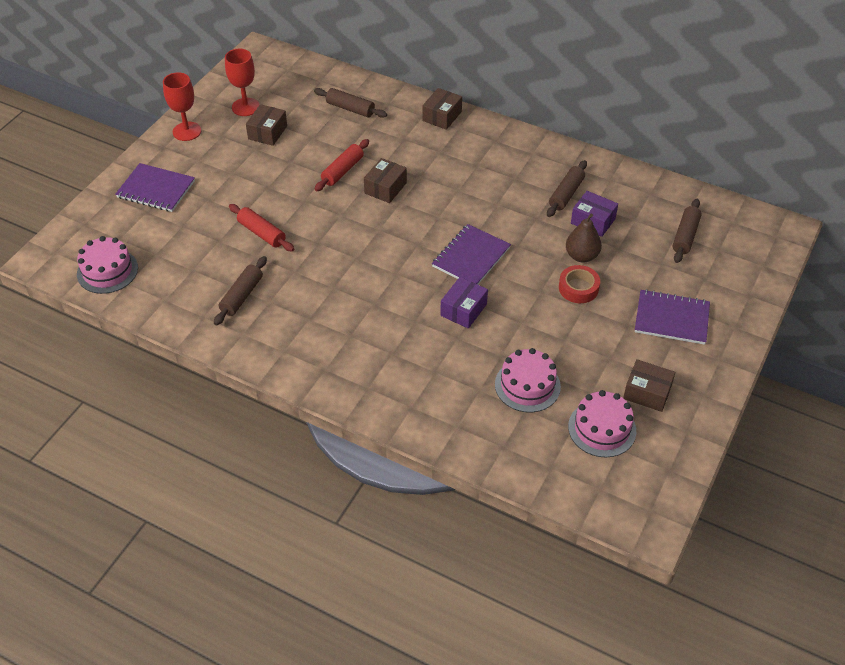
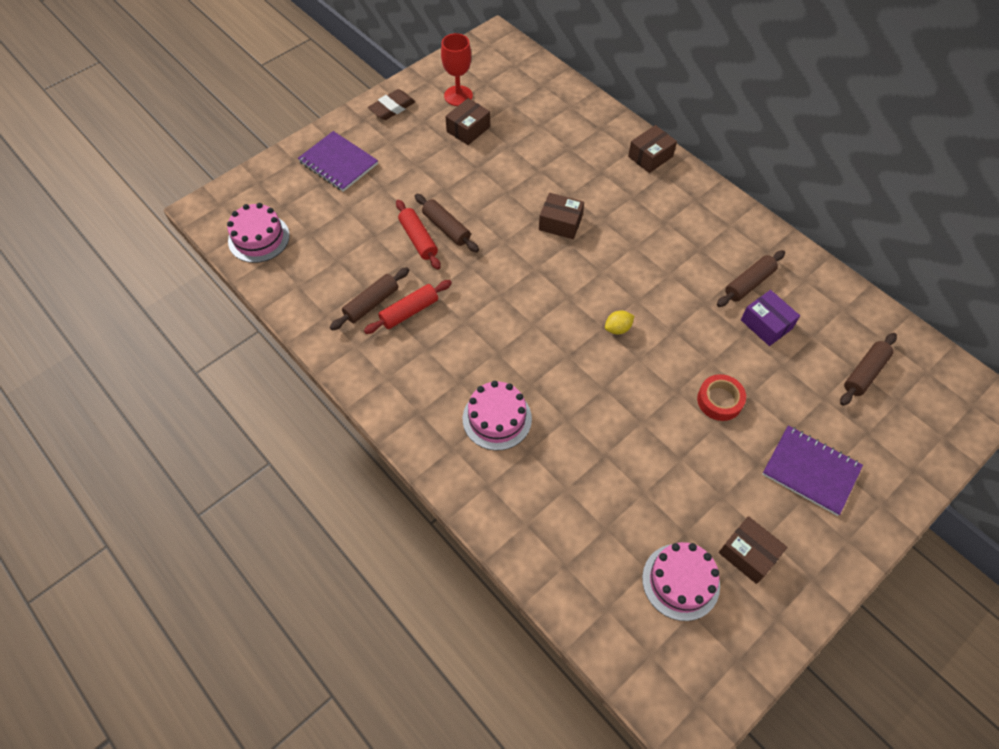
camera: 20 degrees right, 10 degrees up
(187, 131) = (392, 108): red goblet -> brown eraser
(342, 171) = (525, 191): red rolling pin -> red rolling pin (409, 311)
(350, 108) = (560, 124): brown rolling pin -> brown rolling pin (446, 228)
(385, 188) = (560, 223): brown box -> brown box turned 60 degrees clockwise
(463, 310) = (586, 388): purple box -> none
(471, 257) = (617, 328): purple notebook -> yellow lemon
(527, 385) = (619, 500): pink cake -> pink cake (497, 418)
(581, 256) = (738, 363): brown pear -> none

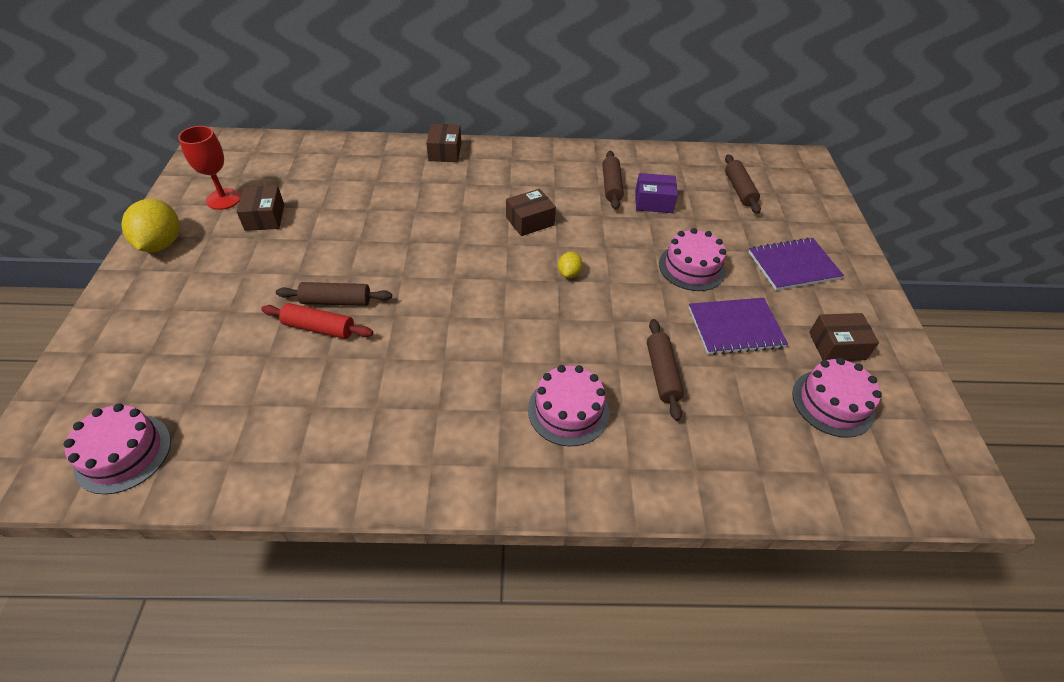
camera: 50 degrees left, 10 degrees down
(338, 163) = (150, 322): purple notebook -> purple notebook (735, 328)
(371, 303) = (336, 414): brown rolling pin -> brown rolling pin (662, 373)
(392, 108) = (161, 244): brown eraser -> yellow lemon
(409, 311) = (383, 391): red rolling pin -> none
(560, 223) = (433, 234): brown box -> brown box (530, 221)
(719, 400) = (691, 267): red tape -> pink cake

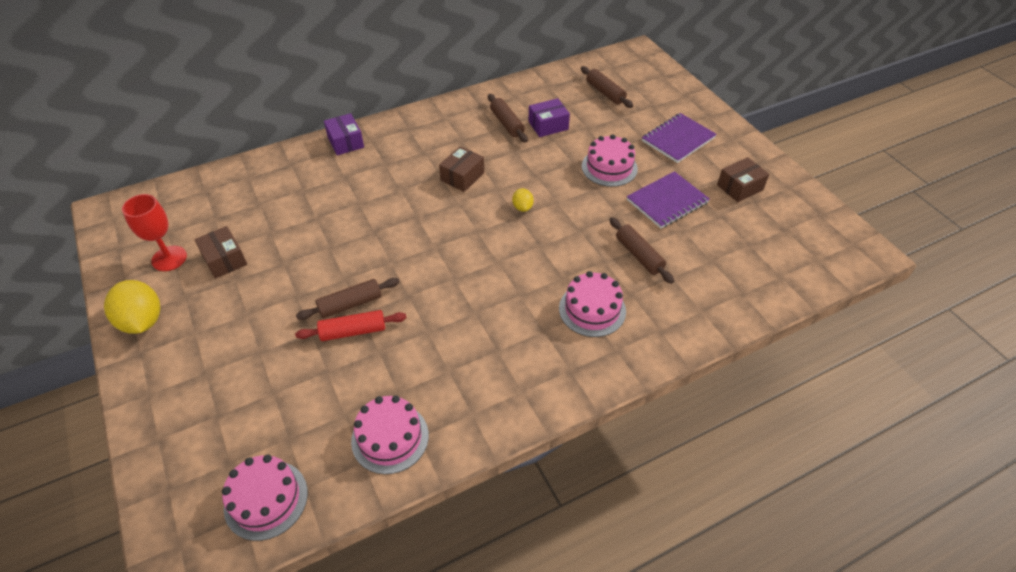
camera: 25 degrees left, 0 degrees up
(445, 152) = (345, 142): brown box -> purple box
(832, 403) = (759, 228): pink cake -> pink cake (390, 438)

